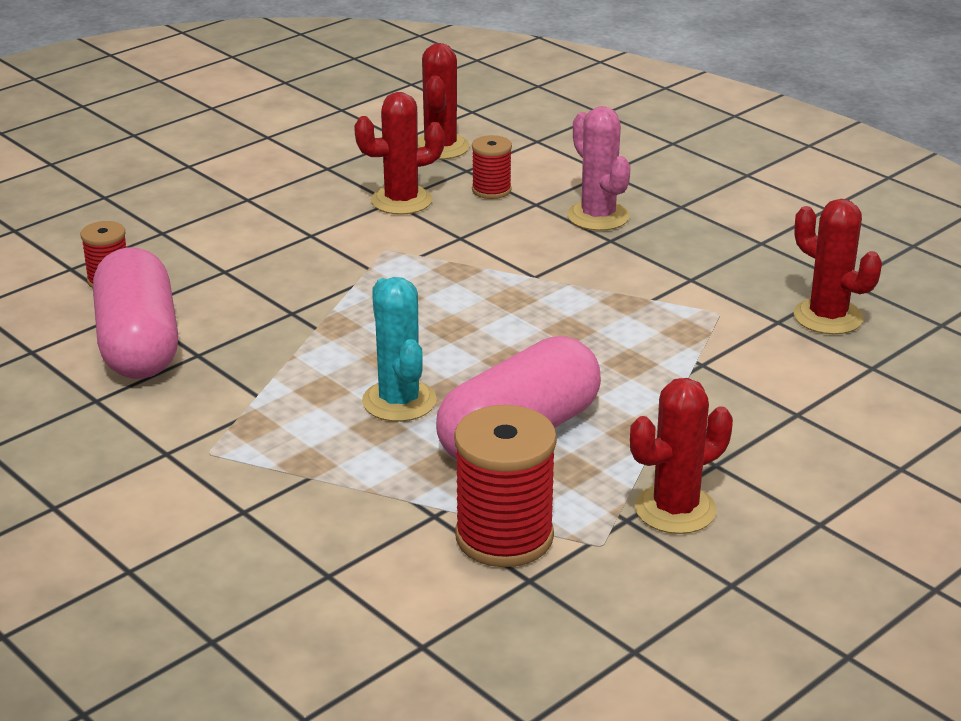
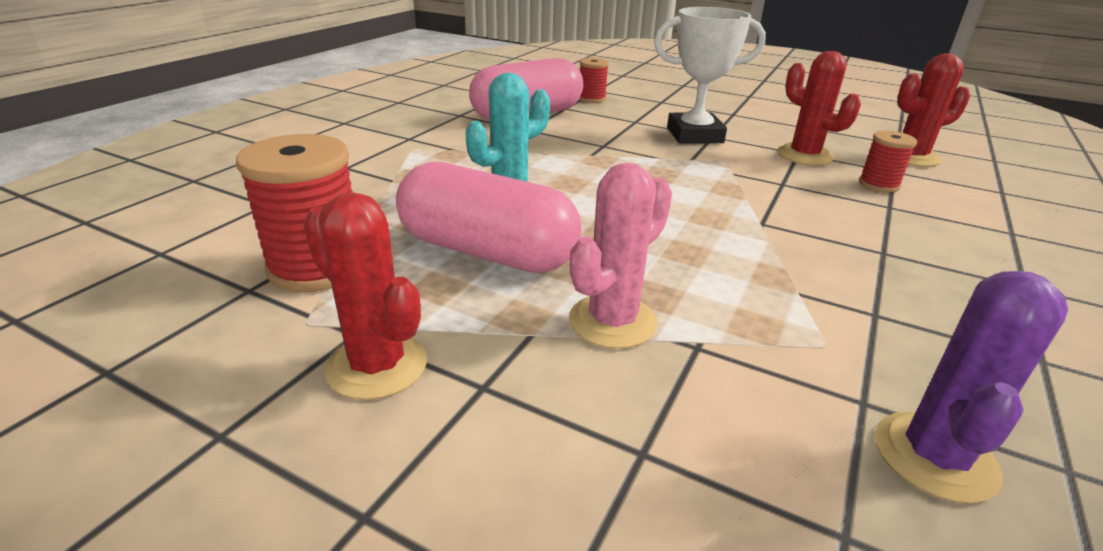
camera: 70 degrees right, 0 degrees up
(301, 245) = (694, 135): none -> white trophy
(598, 216) = (917, 239): pink cactus -> pink cactus (612, 321)
(828, 317) = (934, 456): red cactus -> purple cactus

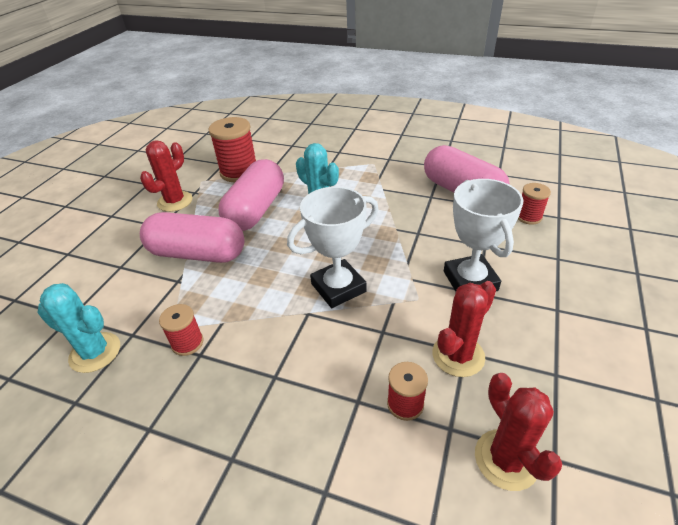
camera: 85 degrees right, 10 degrees up
(612, 321) = (198, 254): pink cactus -> pink capsule
(709, 199) = (338, 287): none -> white trophy
(856, 327) = (187, 343): none -> red spool
(934, 456) = (95, 352): purple cactus -> turquoise cactus

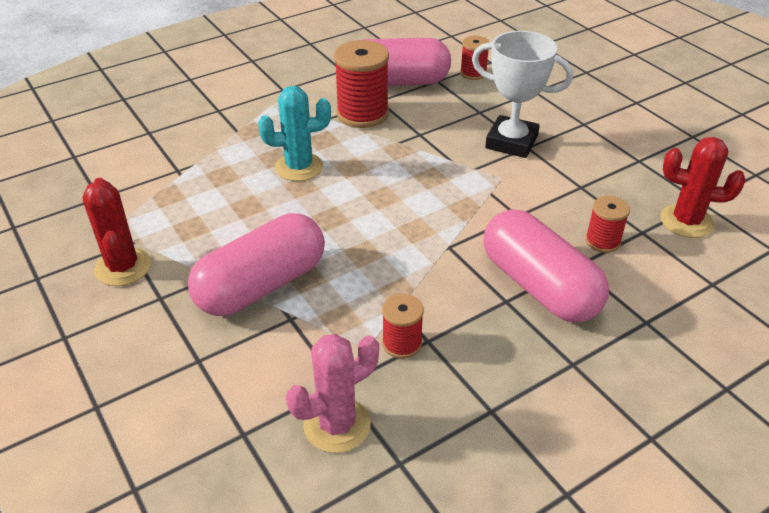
camera: 55 degrees left, 0 degrees up
(95, 352) = (337, 425): turquoise cactus -> pink cactus
(239, 172) = (141, 192): red spool -> red spool (362, 114)
(256, 210) = (240, 211): pink capsule -> pink capsule (539, 286)
(338, 287) = (437, 213): white trophy -> none
(458, 355) = (581, 191): red cactus -> none

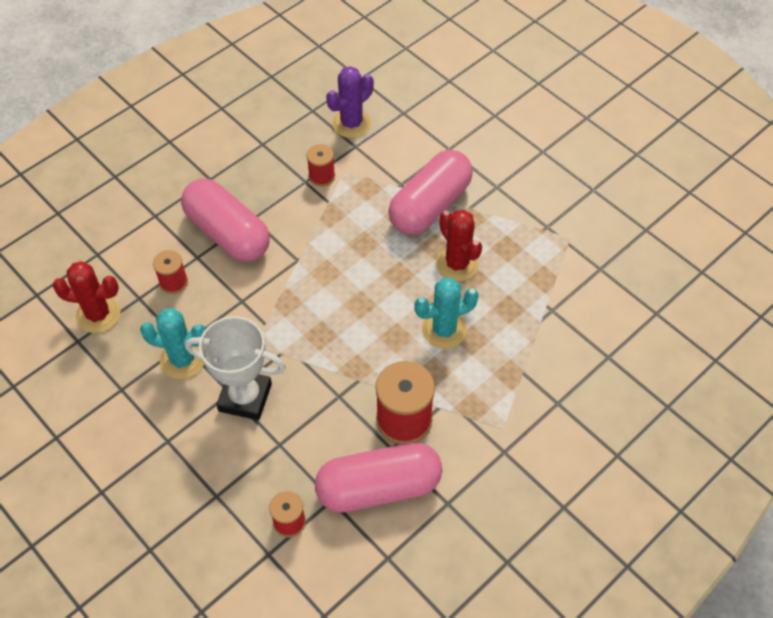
camera: 170 degrees right, 15 degrees up
(123, 267) = (537, 206): red cactus -> red cactus (457, 264)
(337, 425) = (351, 124): pink cactus -> purple cactus
(579, 174) = (182, 360): none -> turquoise cactus

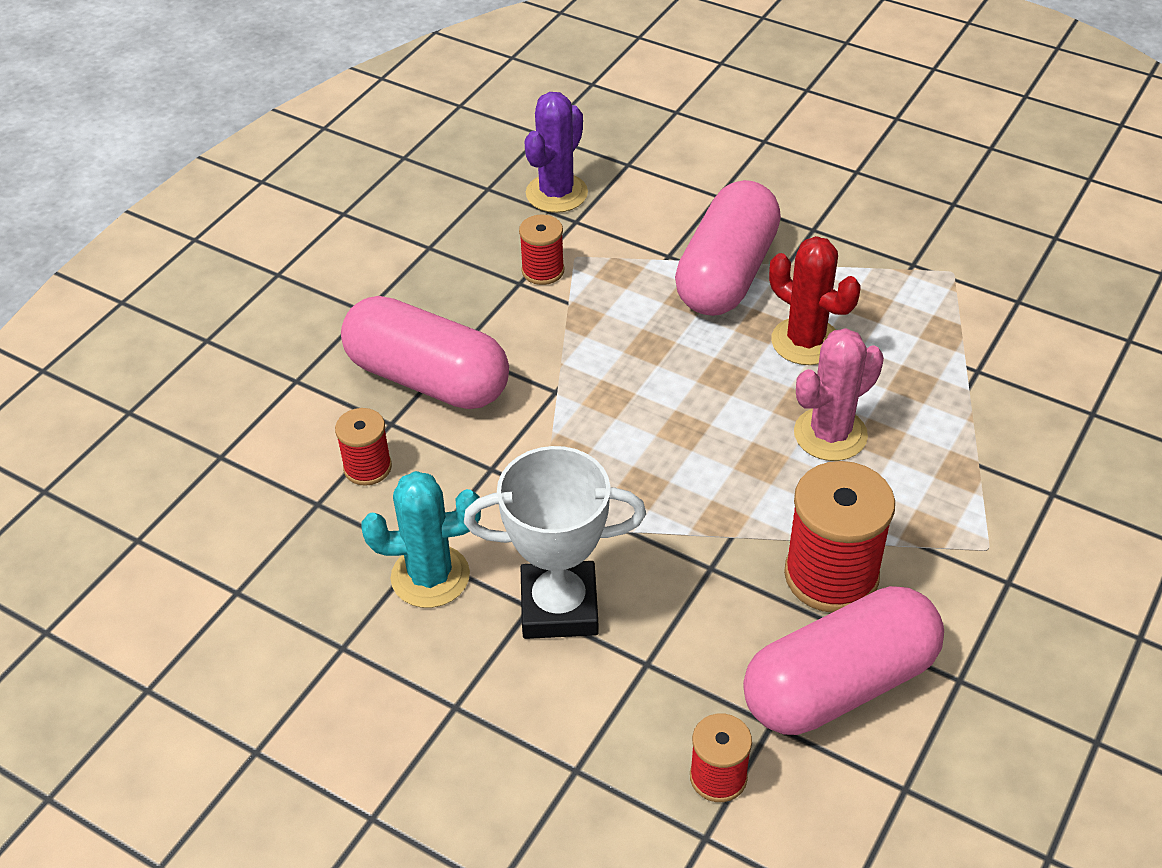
camera: 15 degrees left, 10 degrees down
(98, 314) = (258, 544): red cactus -> none
(444, 330) = (830, 434): turquoise cactus -> pink cactus

